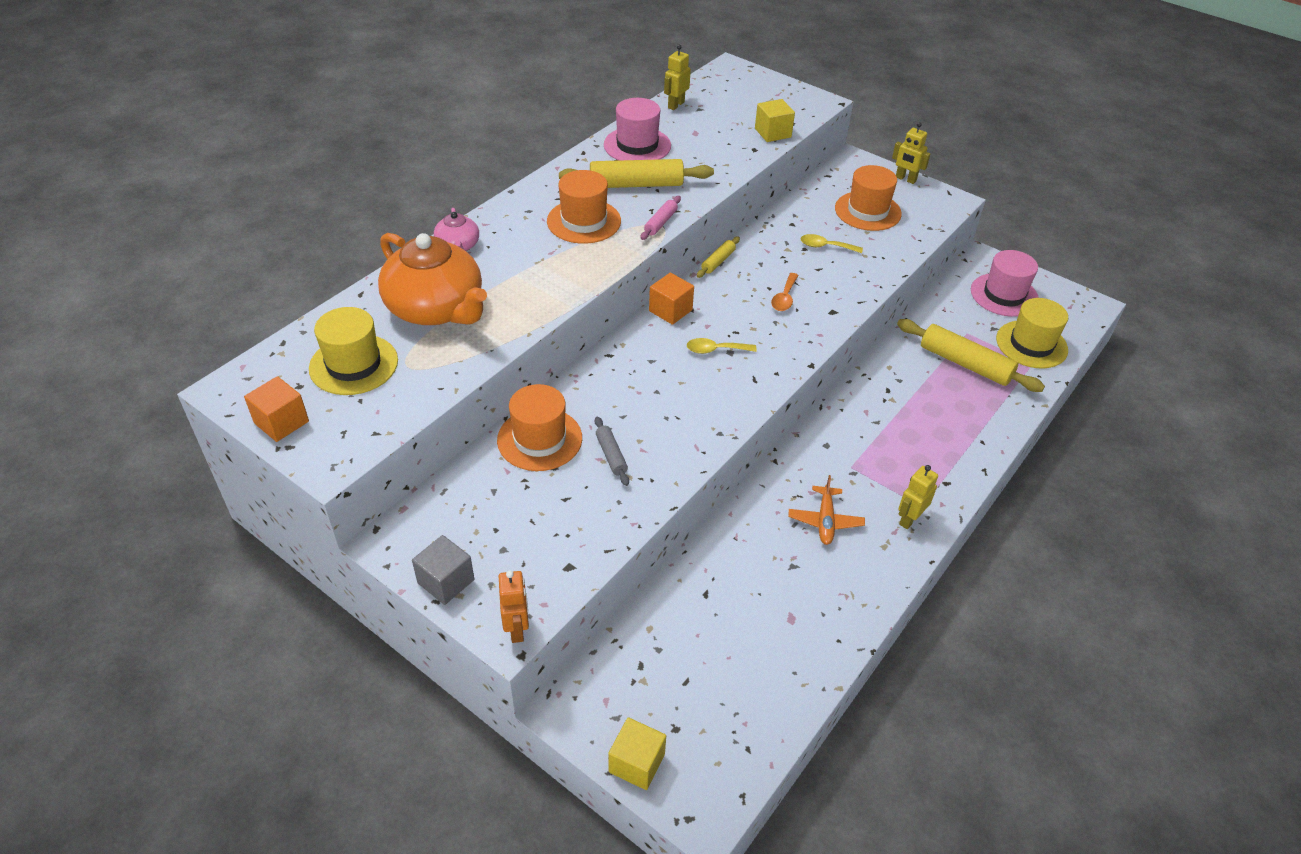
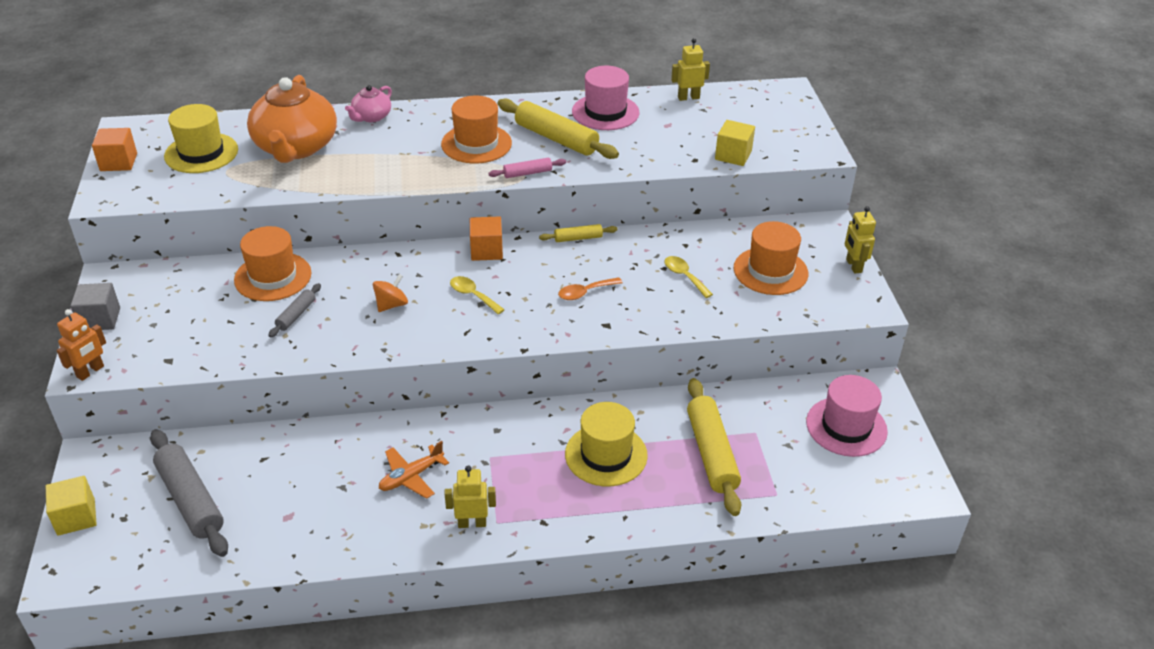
camera: 45 degrees right, 5 degrees down
(670, 397) = (391, 305): none -> orange spinning top
(703, 669) = (190, 500): none -> grey rolling pin
(1031, 344) = (803, 480): yellow hat -> yellow hat (606, 455)

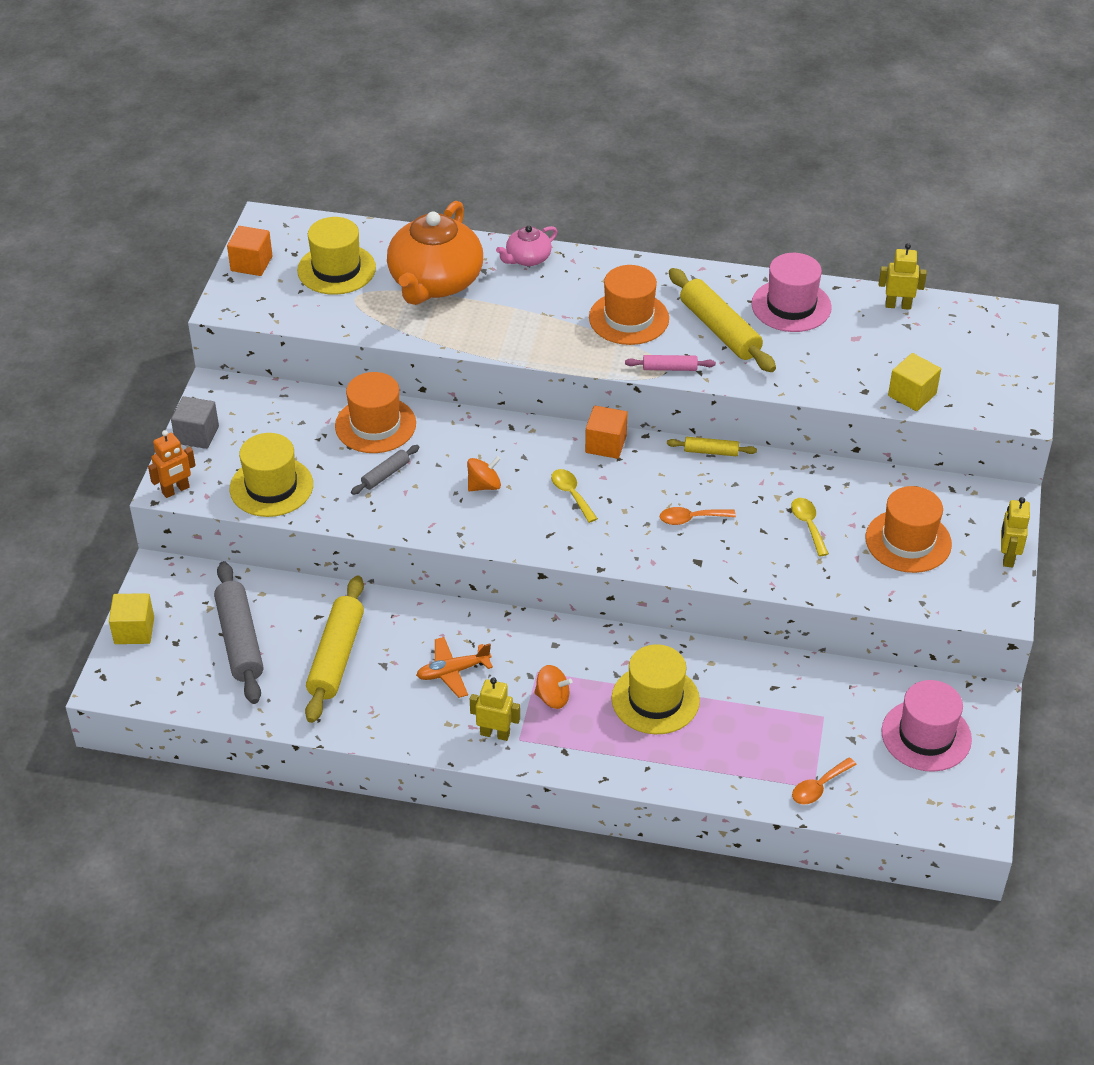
camera: 20 degrees right, 5 degrees up
(188, 348) = (271, 487): none -> yellow hat
(513, 477) = (552, 698): none -> orange spinning top
(711, 453) = (766, 726): yellow rolling pin -> yellow rolling pin (336, 657)
(781, 493) = (819, 787): none -> orange spoon

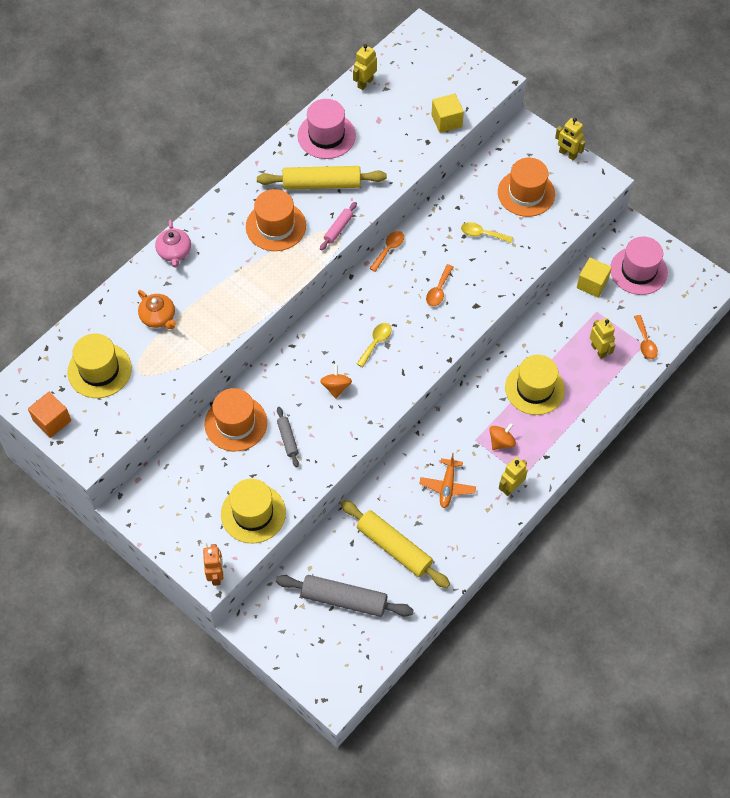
camera: 60 degrees left, 15 degrees up
(134, 630) = (293, 662): yellow cube -> yellow cube (592, 284)
(197, 435) = (169, 538): grey cube -> none
(435, 282) = (158, 317): orange teapot -> orange teapot, size x0.48
(571, 494) = (376, 343): yellow spoon -> yellow spoon turned 120 degrees clockwise
(605, 444) = (344, 301): orange cube -> none
(711, 451) = (389, 249): yellow rolling pin -> orange spoon
(765, 742) = (598, 350): none -> yellow robot

